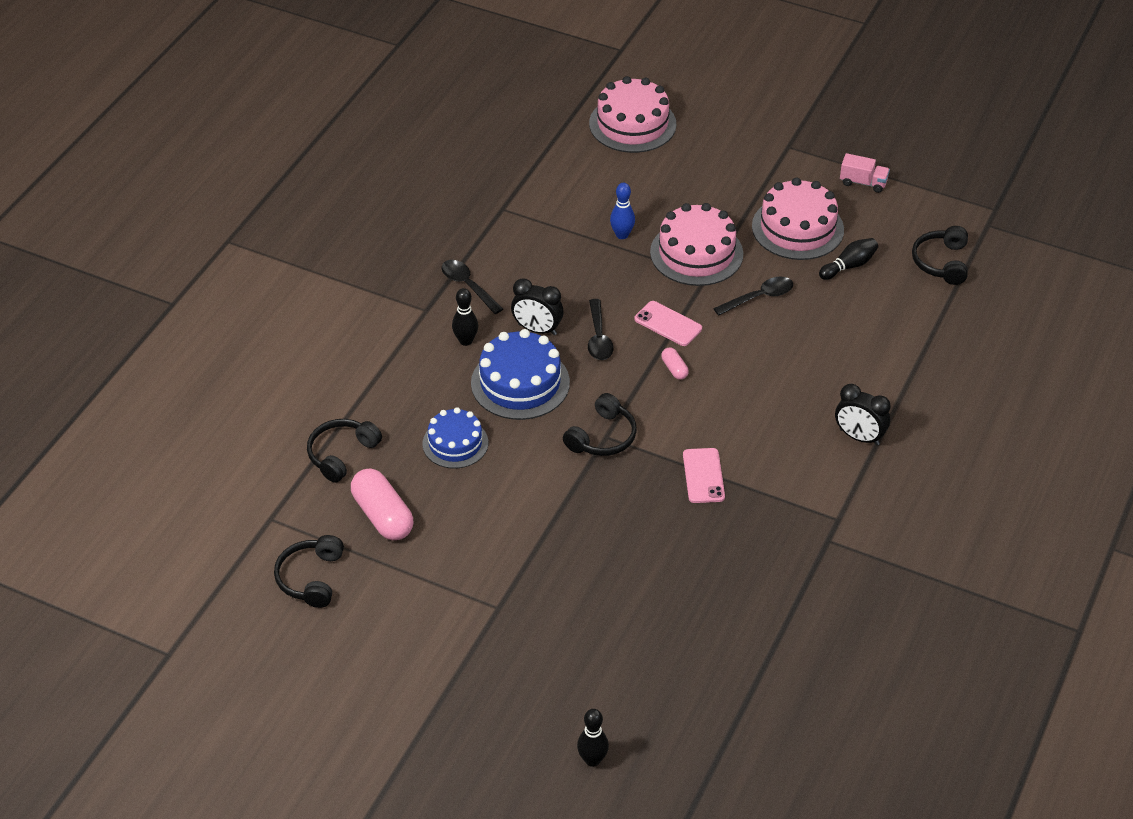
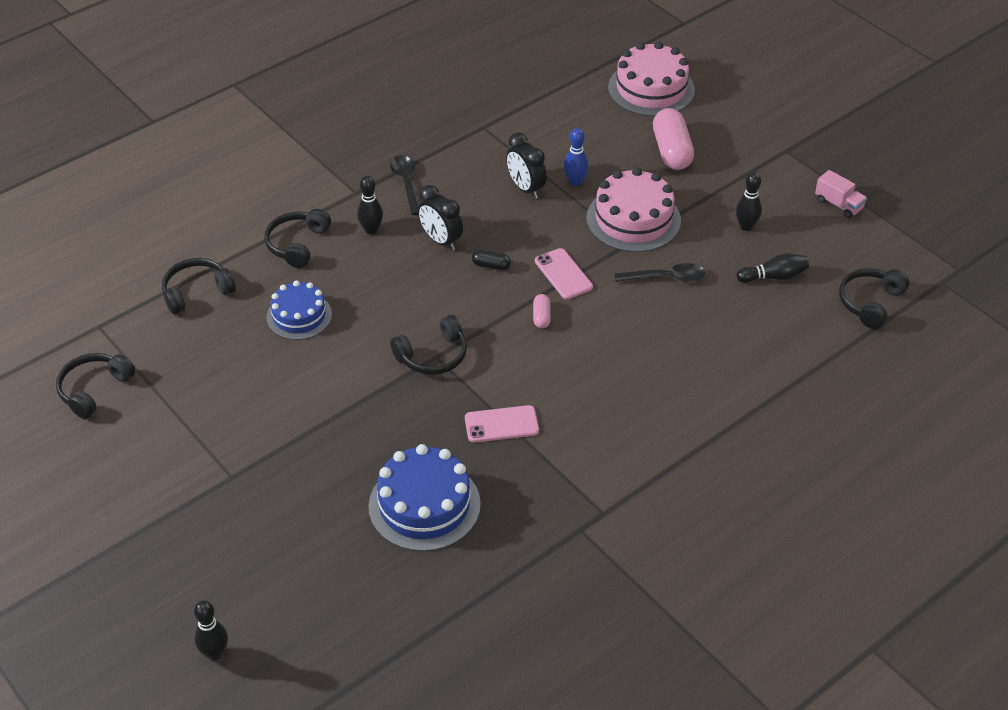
camera: 25 degrees right, 0 degrees up
(383, 516) = (192, 357): pink capsule -> pink capsule (672, 151)
(405, 377) = (297, 244): none -> black headphones
(520, 383) = (393, 282): blue cake -> blue cake (424, 505)
(598, 338) = (491, 266): black spoon -> black capsule
(703, 476) = (501, 424): pink phone -> pink phone turned 60 degrees clockwise
(797, 228) = (746, 226): pink cake -> black bowling pin
(859, 437) = (677, 441): black clock -> black clock (525, 188)

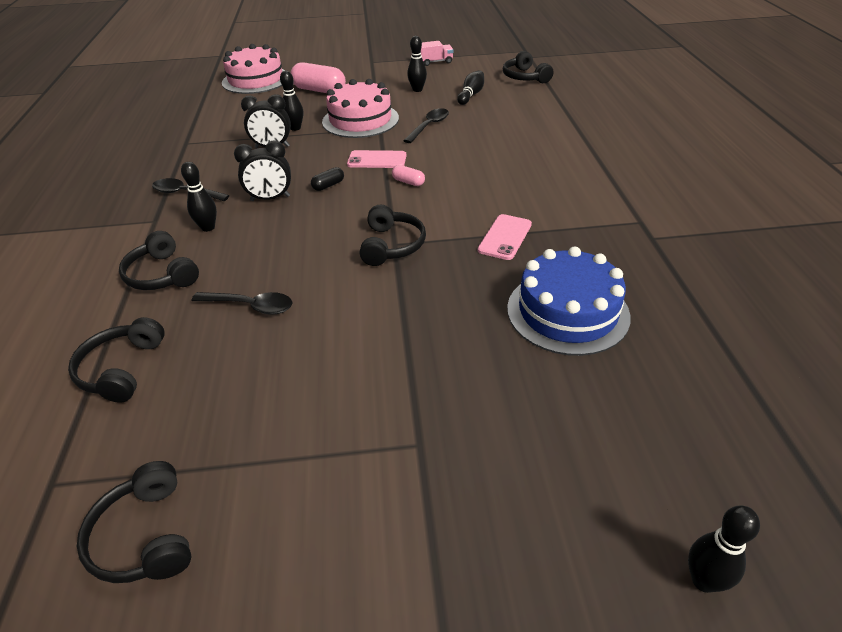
camera: 55 degrees left, 5 degrees down
(299, 316) = (251, 306): blue cake -> black spoon
(575, 182) = (295, 128): blue bowling pin -> black bowling pin

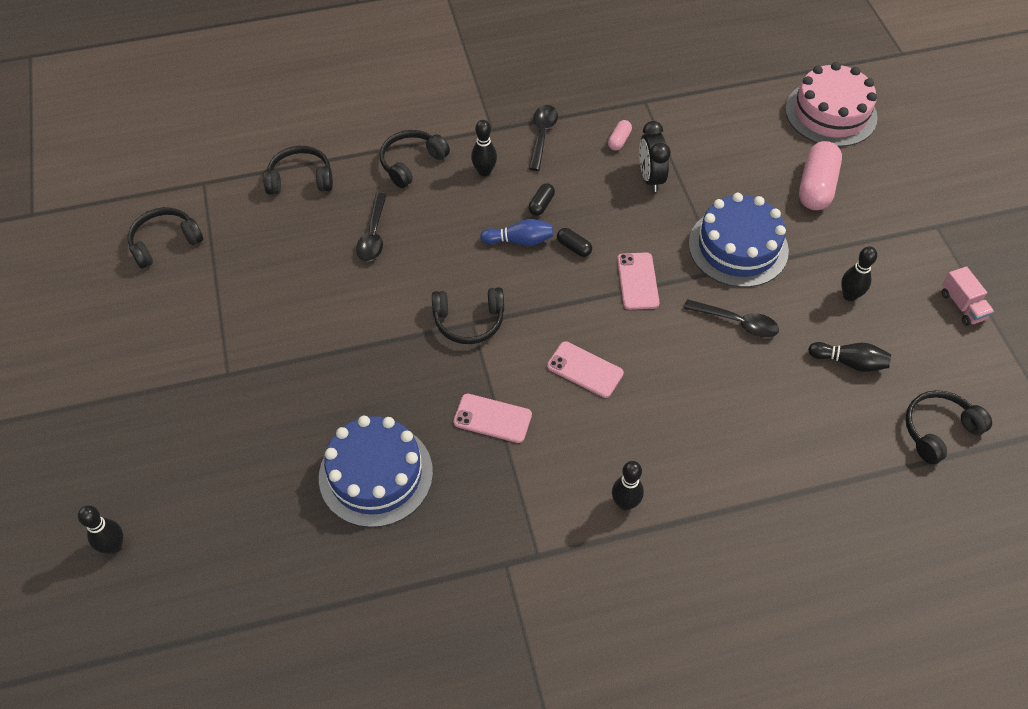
camera: 80 degrees right, 15 degrees up
(270, 198) = (541, 204): black clock -> black capsule
(295, 128) = (701, 187): black bowling pin -> black bowling pin (625, 503)
(307, 212) = (520, 241): none -> blue bowling pin
(360, 120) = (738, 247): pink cake -> blue cake
(408, 182) = (592, 318): pink capsule -> pink capsule (619, 140)
(460, 189) = (585, 370): none -> pink phone

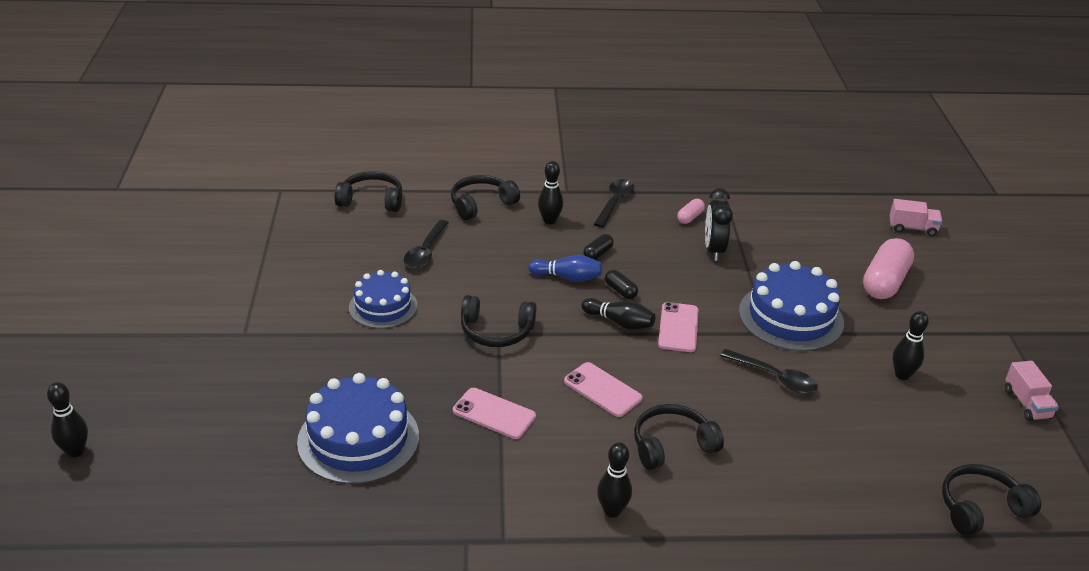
camera: 10 degrees right, 20 degrees down
(165, 242) = (227, 226): black headphones -> black headphones (672, 445)
(352, 313) = (383, 306): none -> blue cake
(831, 113) = (912, 228): pink cake -> pink truck
(849, 362) = (890, 431): black bowling pin -> black bowling pin (619, 322)

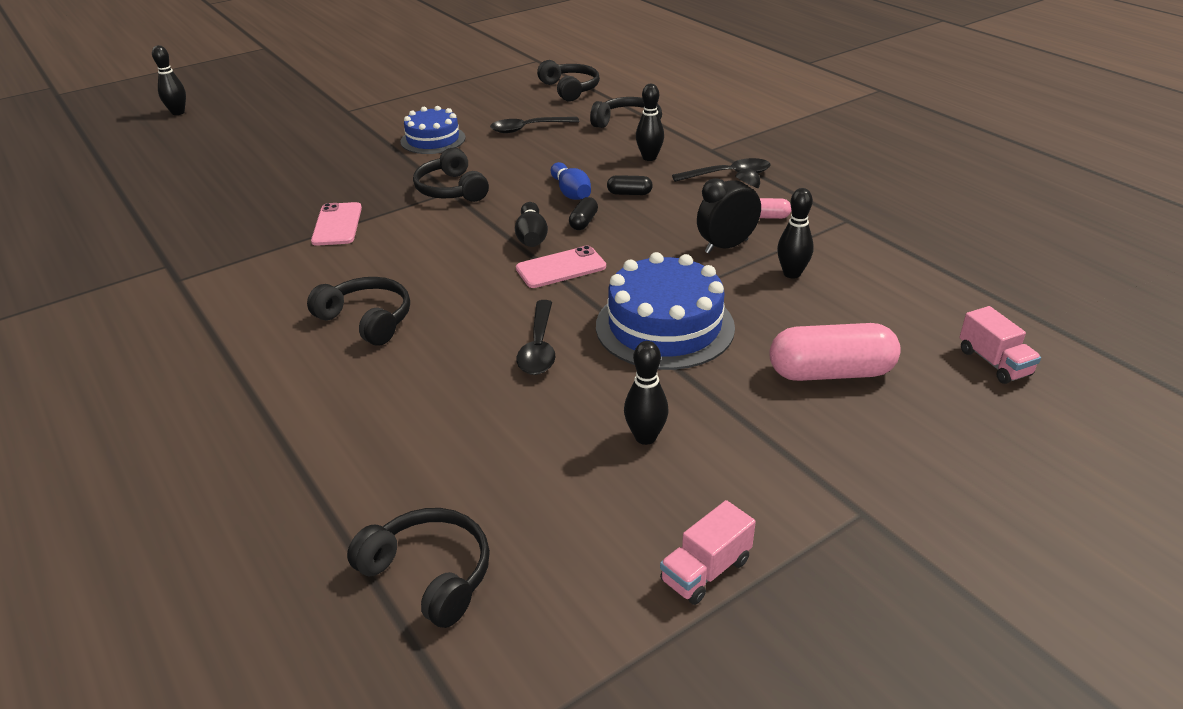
camera: 60 degrees right, 0 degrees up
(358, 439) = (259, 186): blue cake -> none
(602, 390) = (418, 260): pink phone -> none
(612, 511) = (247, 318): black bowling pin -> black bowling pin (792, 273)

